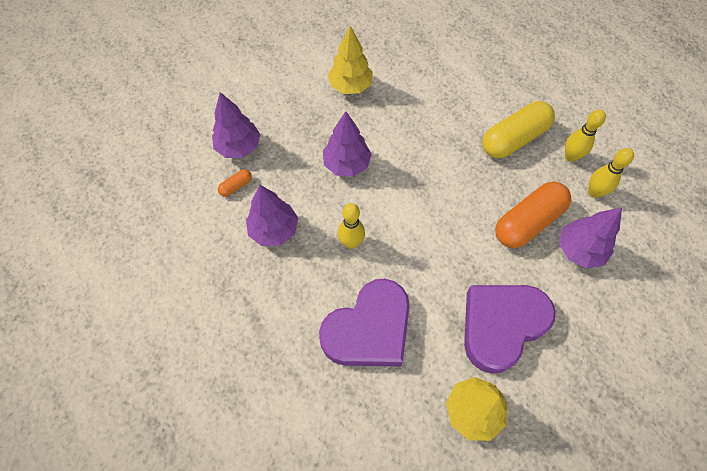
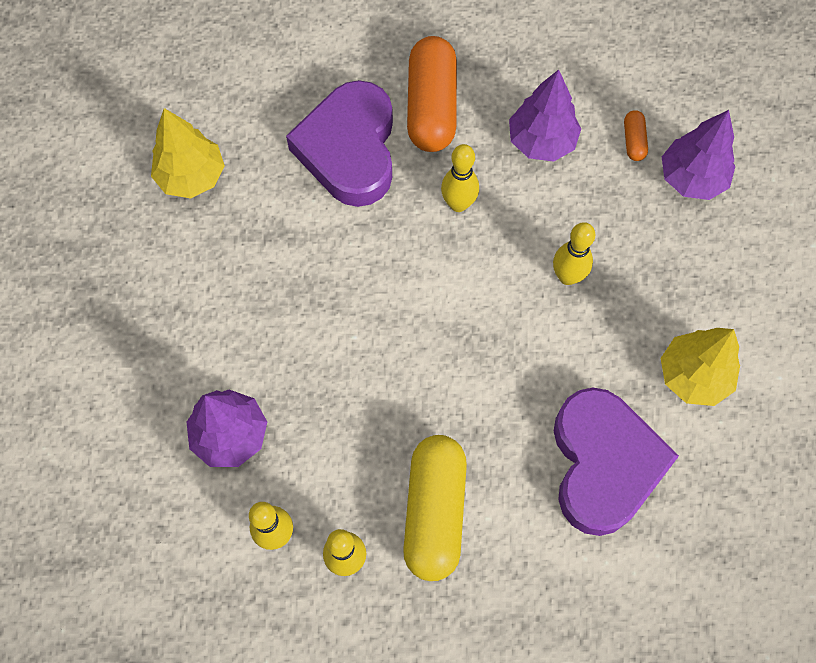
camera: 130 degrees right, 5 degrees up
(347, 164) = (567, 276): purple tree -> yellow bowling pin
(501, 325) = (236, 272): purple heart -> purple heart (603, 464)
(528, 222) = (313, 412): orange capsule -> orange capsule (431, 106)

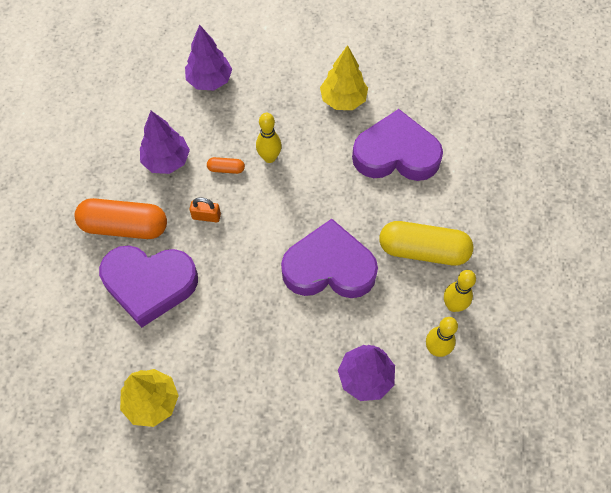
camera: 85 degrees left, 5 degrees down
(394, 375) = (329, 267): none -> purple heart
(458, 204) = (206, 216): yellow bowling pin -> orange padlock
(633, 141) = (176, 108): orange capsule -> orange capsule (226, 169)

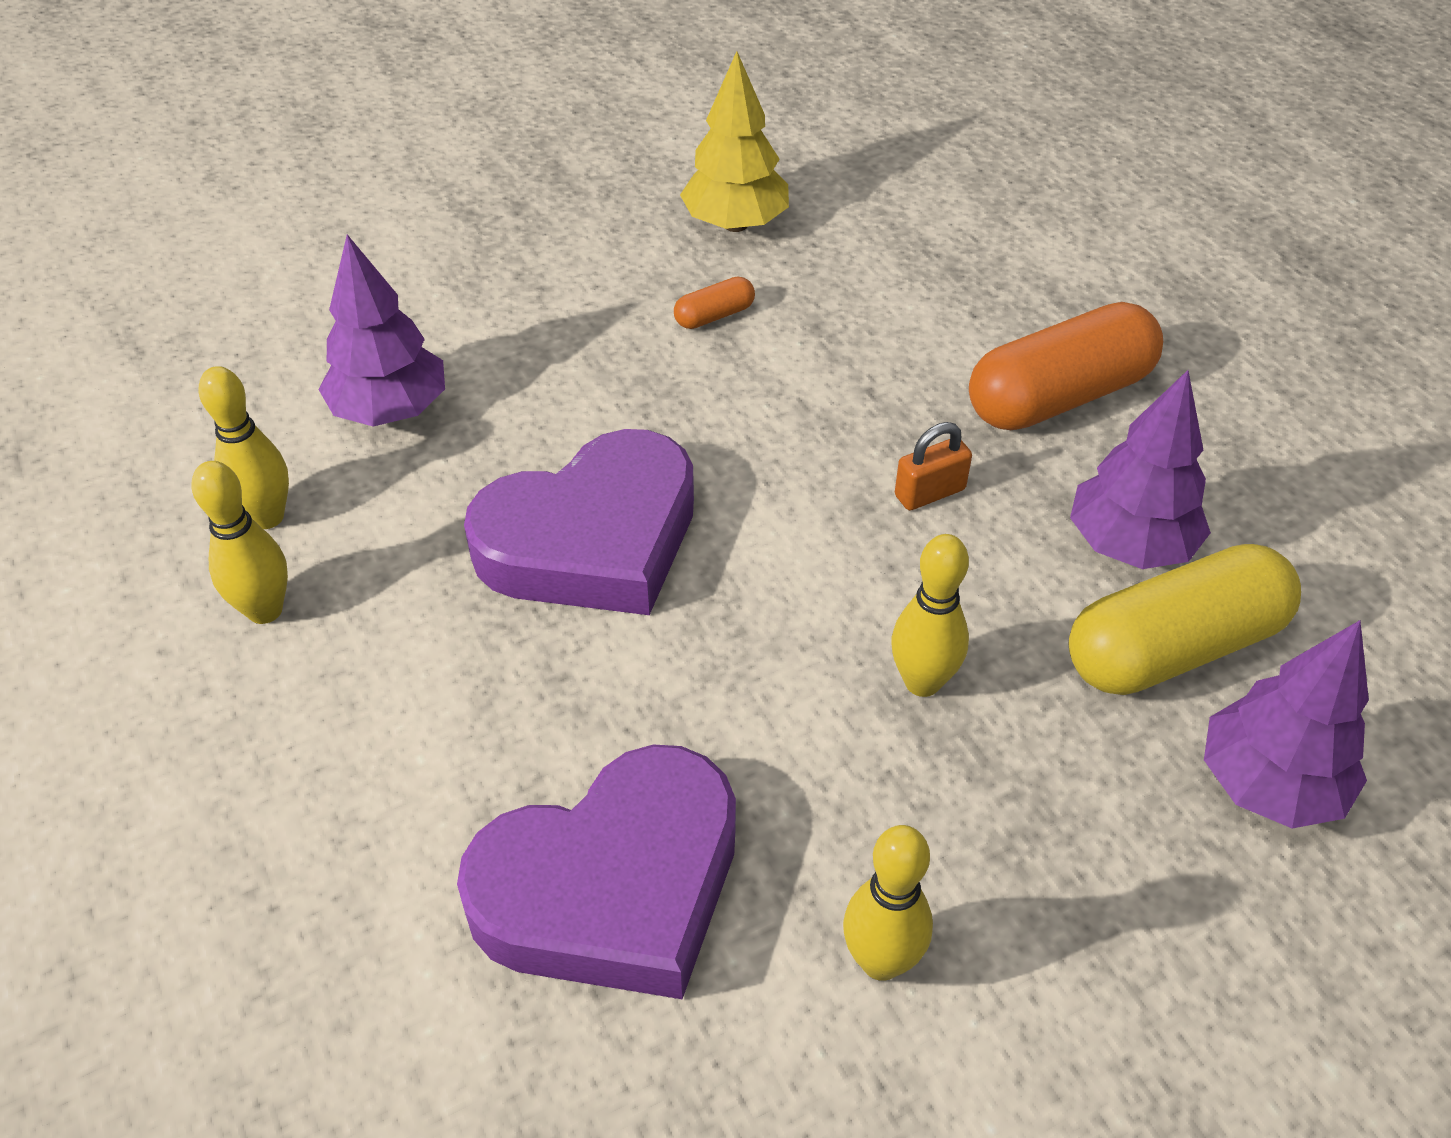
camera: 145 degrees right, 15 degrees down
(149, 284) = (908, 343): purple heart -> none
(226, 169) = (990, 601): orange capsule -> orange capsule (714, 315)
(343, 100) = (881, 961): yellow tree -> yellow bowling pin
(423, 250) = (395, 683): yellow capsule -> yellow capsule (1173, 647)

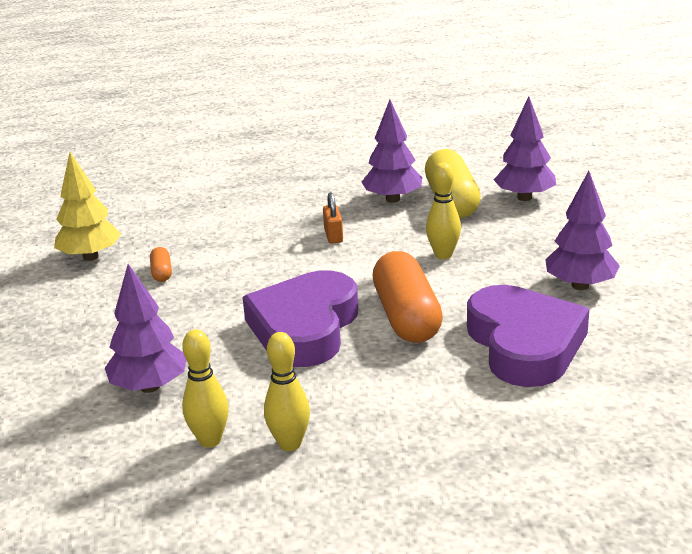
camera: 70 degrees left, 20 degrees down
(592, 539) = (305, 327): purple heart -> purple heart turned 150 degrees counterclockwise
(881, 961) = (580, 285): yellow bowling pin -> purple tree
(1059, 396) = (294, 197): orange capsule -> orange capsule (406, 317)

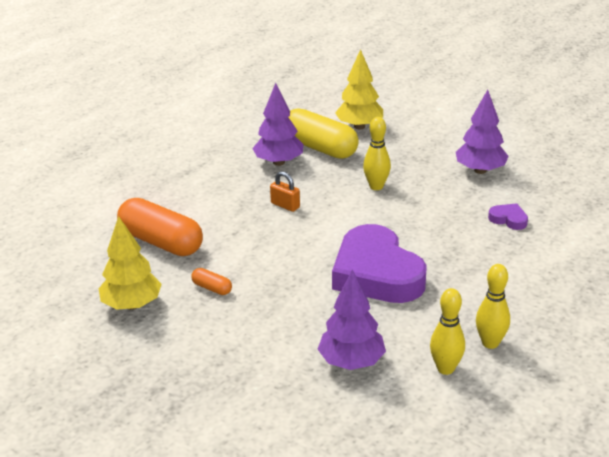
camera: 45 degrees left, 5 degrees up
(406, 317) = (422, 236): orange capsule -> orange capsule (161, 242)
(524, 197) = (359, 126): purple tree -> yellow tree
(524, 344) = (508, 219): purple heart -> purple heart, size x0.40

